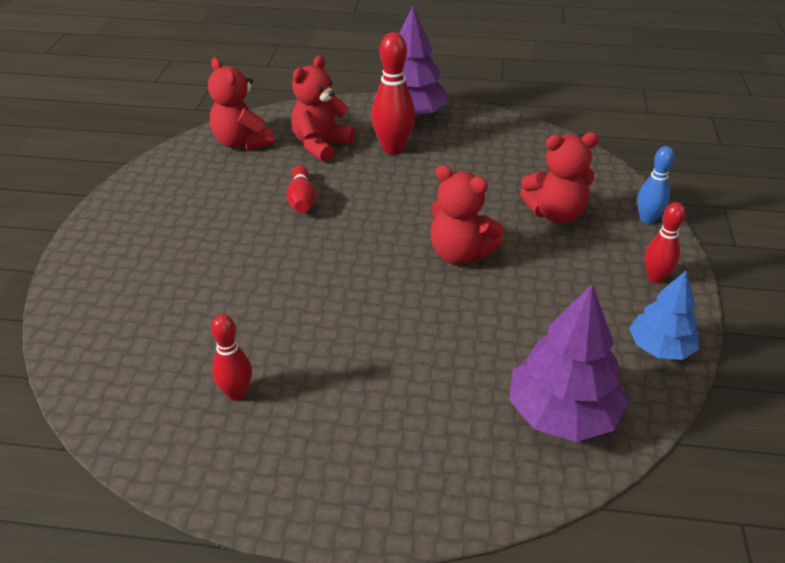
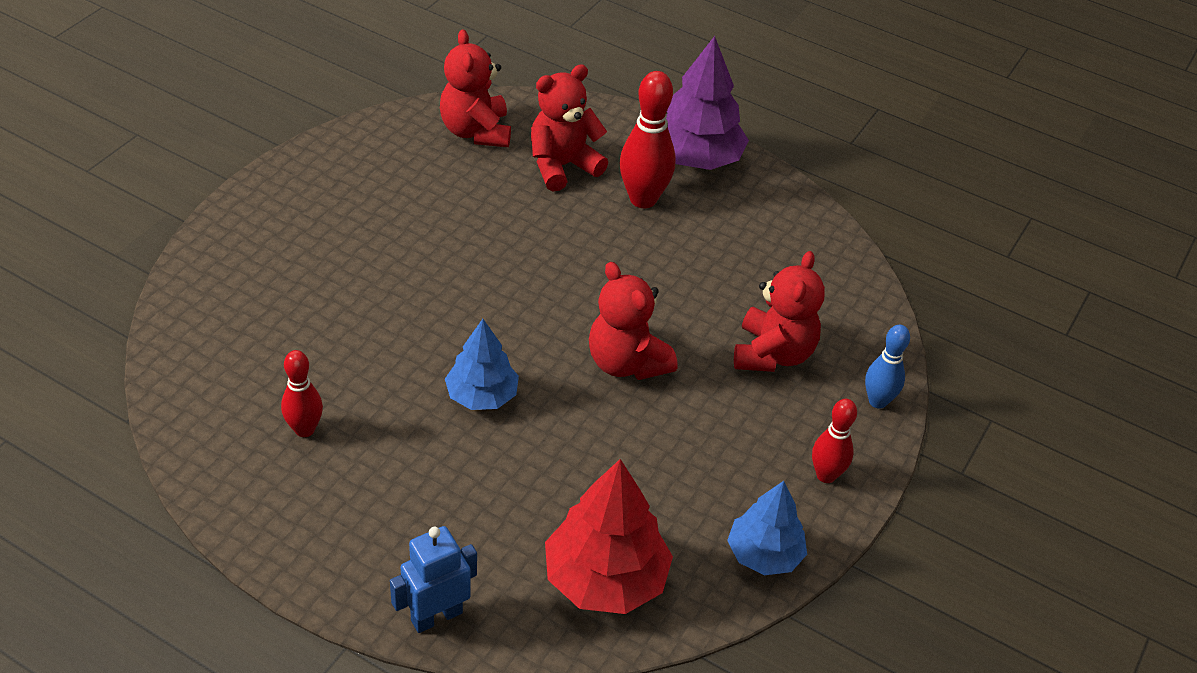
camera: 20 degrees right, 5 degrees up
(302, 200) = (497, 232): red bowling pin -> none
(368, 314) = (482, 395): none -> blue tree
(451, 503) = (436, 616): none -> blue robot
(555, 214) = (773, 354): red teddy bear -> red teddy bear turned 90 degrees counterclockwise
(562, 413) = (605, 578): purple tree -> red tree

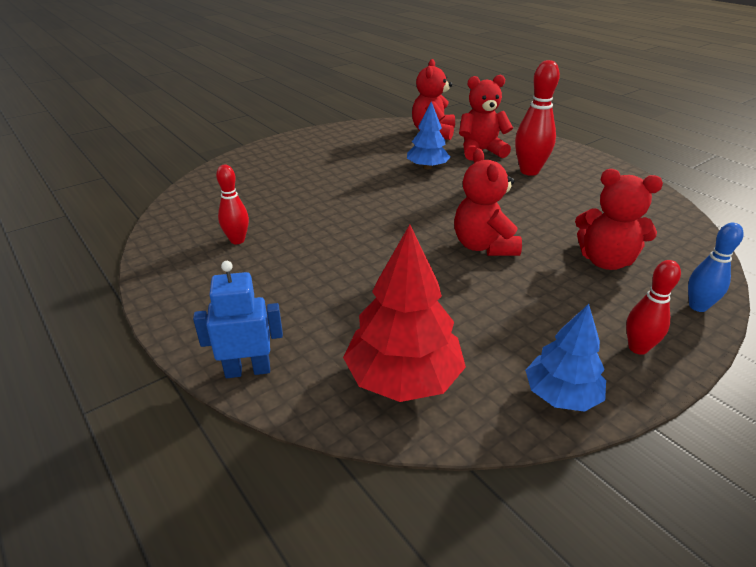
camera: 25 degrees right, 10 degrees down
(482, 395) = (367, 245): blue tree -> blue tree (427, 167)
(696, 158) = (573, 159): purple tree -> none
(773, 354) = (605, 261): red teddy bear -> red teddy bear turned 75 degrees clockwise

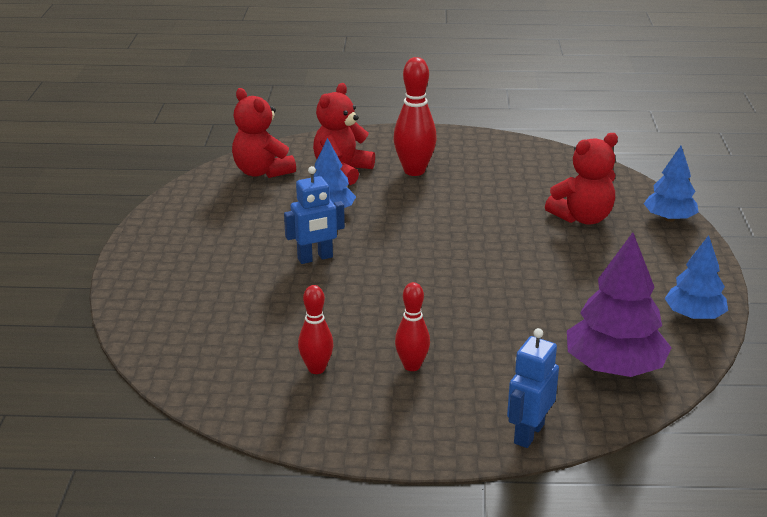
camera: 50 degrees left, 5 degrees down
(365, 186) = (315, 258): none -> blue robot
(403, 378) = (614, 367): red tree -> purple tree
(483, 246) = (498, 253): red teddy bear -> none
(638, 348) = (682, 264): red bowling pin -> red bowling pin (412, 366)
(698, 306) = (669, 218): blue bowling pin -> blue tree

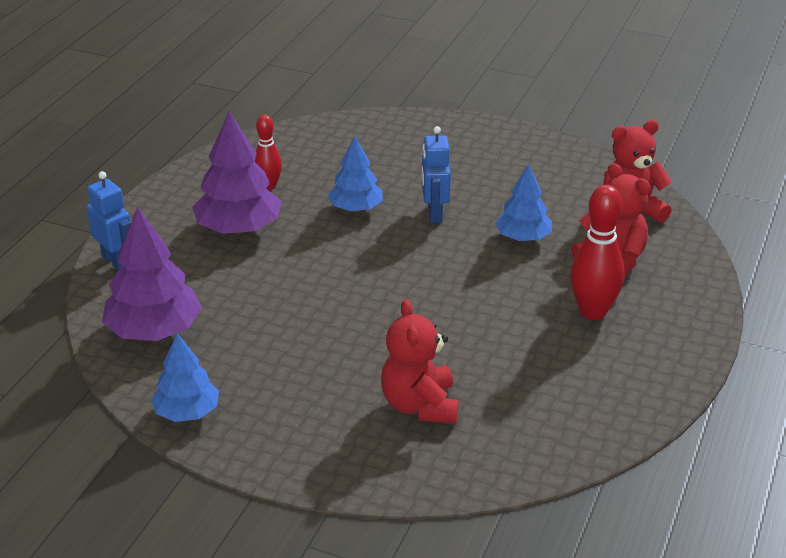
camera: 110 degrees right, 5 degrees up
(412, 366) = (238, 228): red bowling pin -> purple tree
(669, 218) = (380, 478): blue tree -> blue tree (356, 208)

